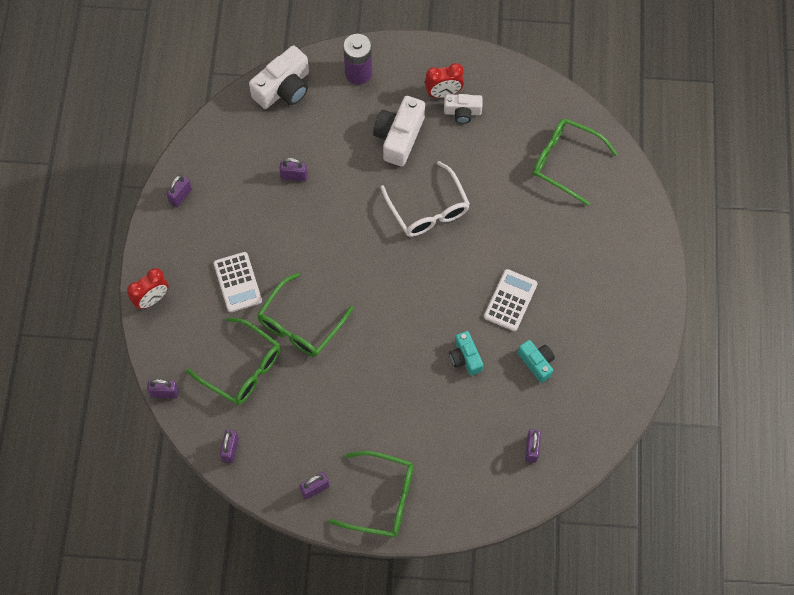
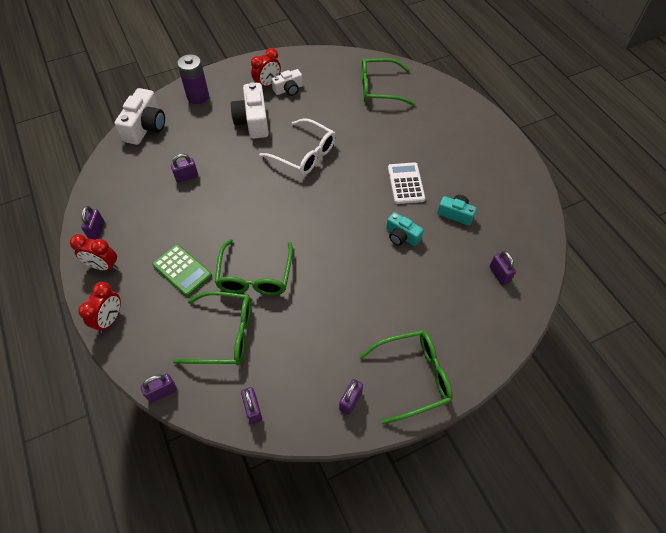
camera: 30 degrees left, 10 degrees down
(170, 239) = (103, 266): none -> red clock
(237, 282) = (182, 270): white calculator -> green calculator

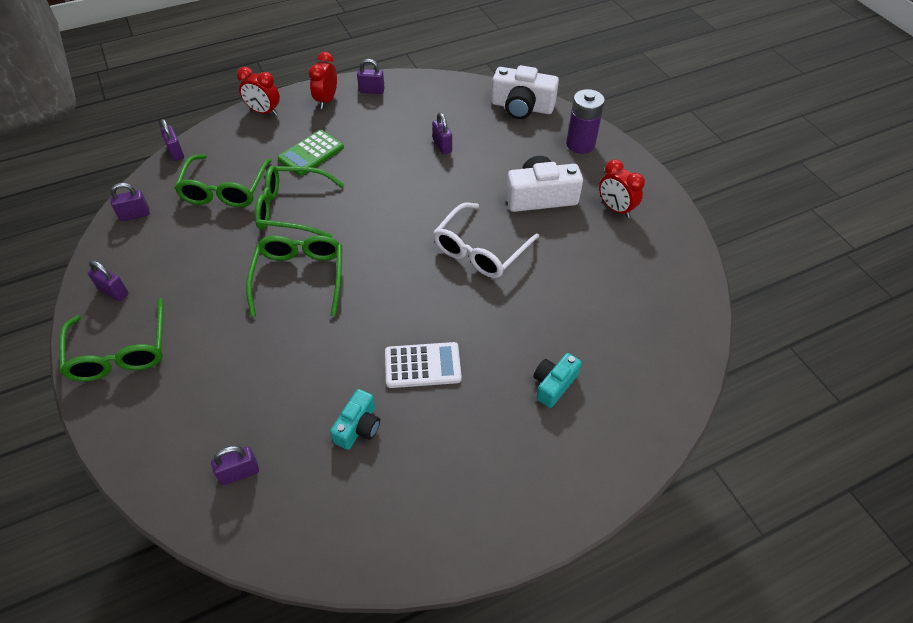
camera: 90 degrees right, 5 degrees down
(288, 89) = (608, 231): white camera -> none
(379, 88) = (629, 342): green glasses -> green glasses (300, 277)
(401, 236) = (327, 354): turquoise camera -> turquoise camera (553, 384)

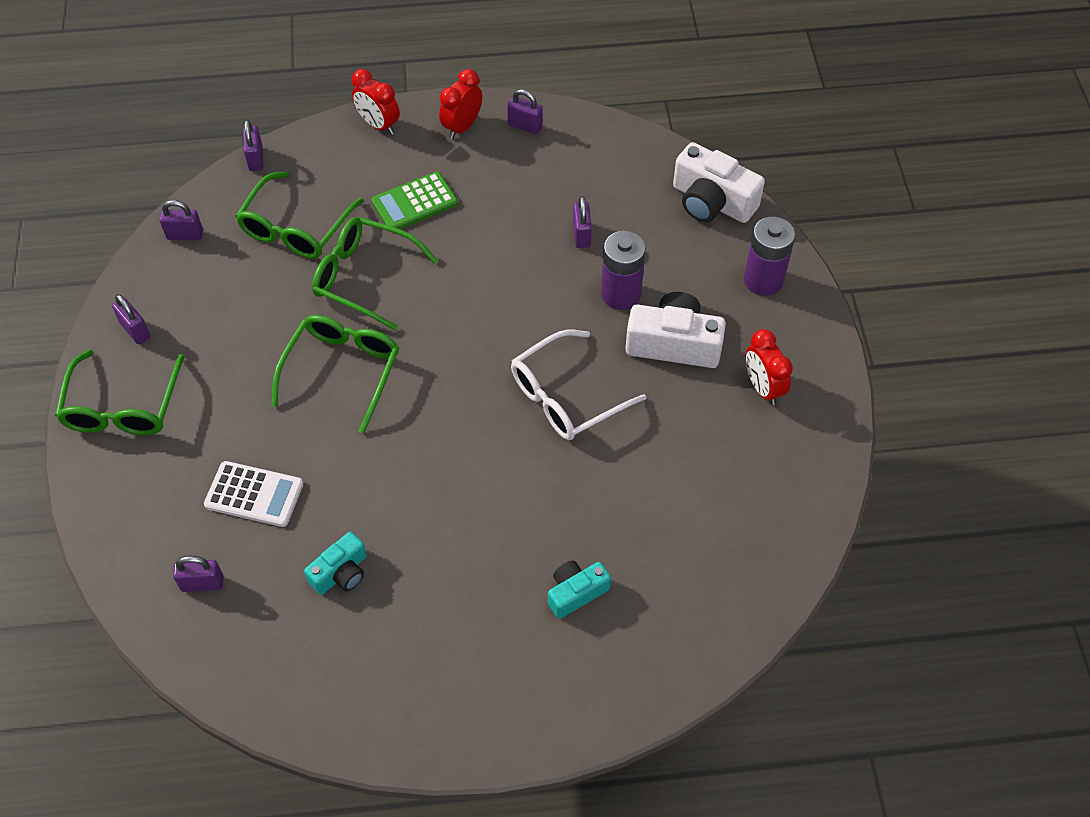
camera: 20 degrees right, 5 degrees up
(422, 366) = (438, 523): white calculator -> white calculator (254, 495)
(487, 175) = (621, 294): none -> purple battery

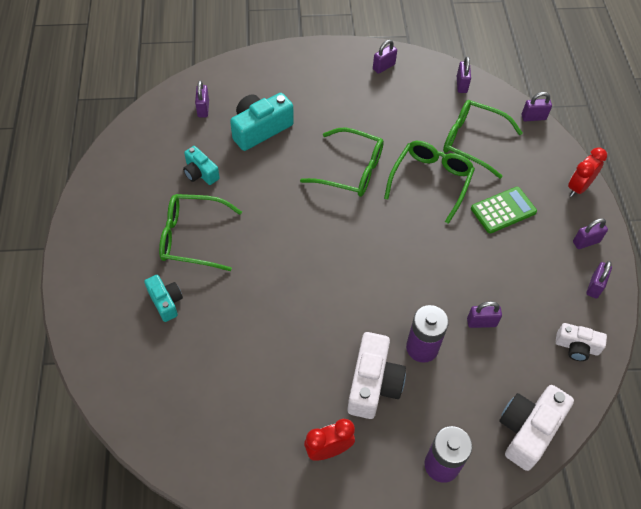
camera: 90 degrees right, 0 degrees up
(123, 406) = (327, 65): green glasses -> green glasses (192, 237)
(254, 495) = (260, 129): white calculator -> turquoise camera
(414, 202) = (503, 210): green calculator -> green calculator turned 90 degrees clockwise
(462, 127) = (586, 242): red clock -> purple padlock
(566, 396) = (325, 304): white glasses -> none
(606, 150) = (576, 347): none -> white camera

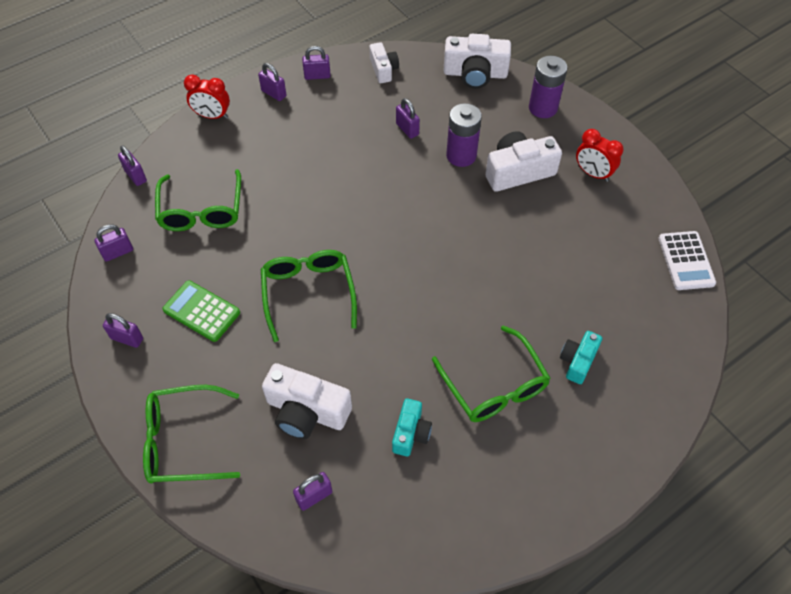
camera: 120 degrees left, 0 degrees up
(181, 456) = (686, 261): none -> white calculator
(260, 129) = (306, 411): turquoise camera -> white camera
(431, 181) = (277, 222): green glasses -> green glasses (183, 441)
(503, 210) = (277, 156): green calculator -> green calculator (201, 311)

